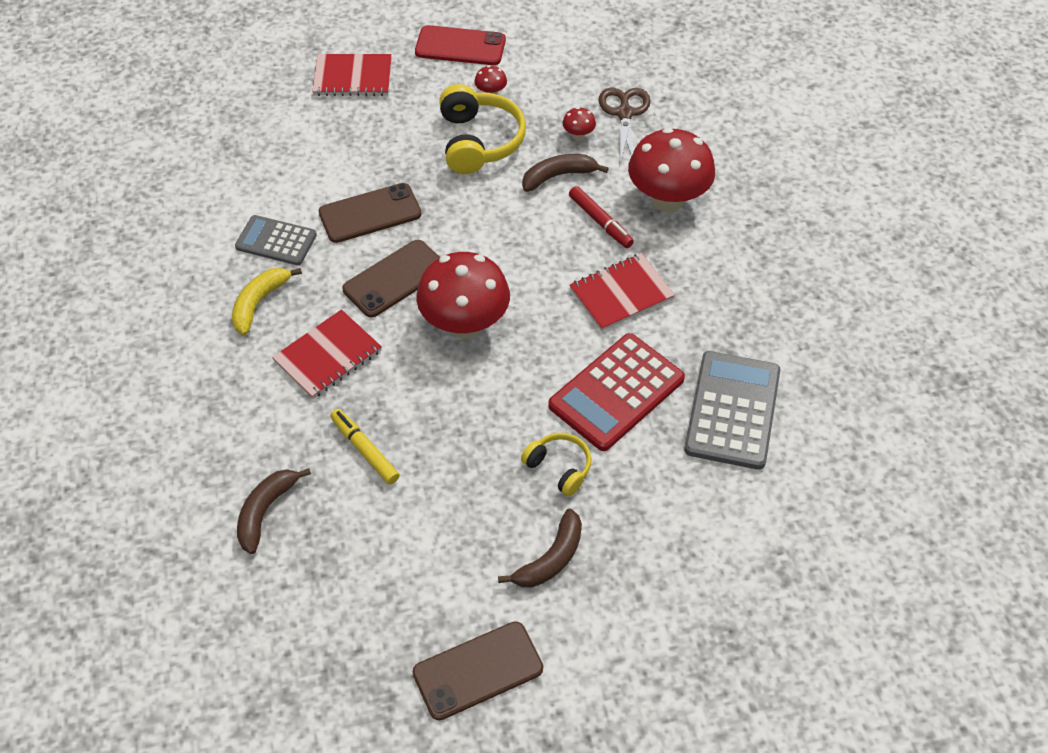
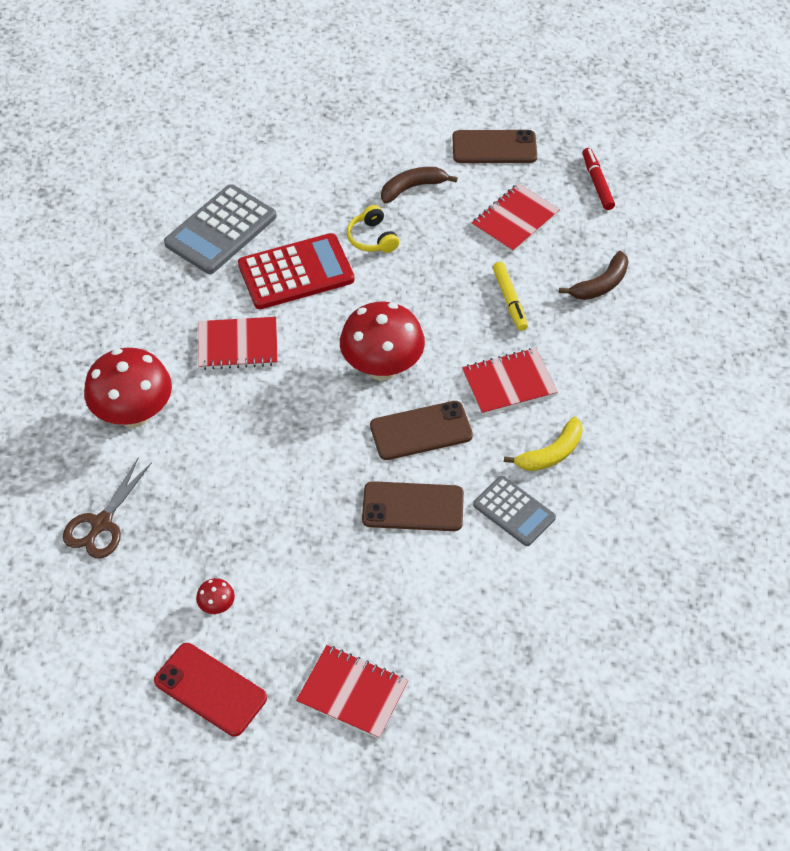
camera: 155 degrees left, 0 degrees up
(402, 562) = (515, 220): none -> red notebook
(479, 141) = (265, 549): yellow headphones -> none
(558, 176) = (214, 477): brown banana -> none
(578, 135) = (164, 516): red mushroom -> none
(600, 222) = (209, 416): red marker -> red marker (597, 183)

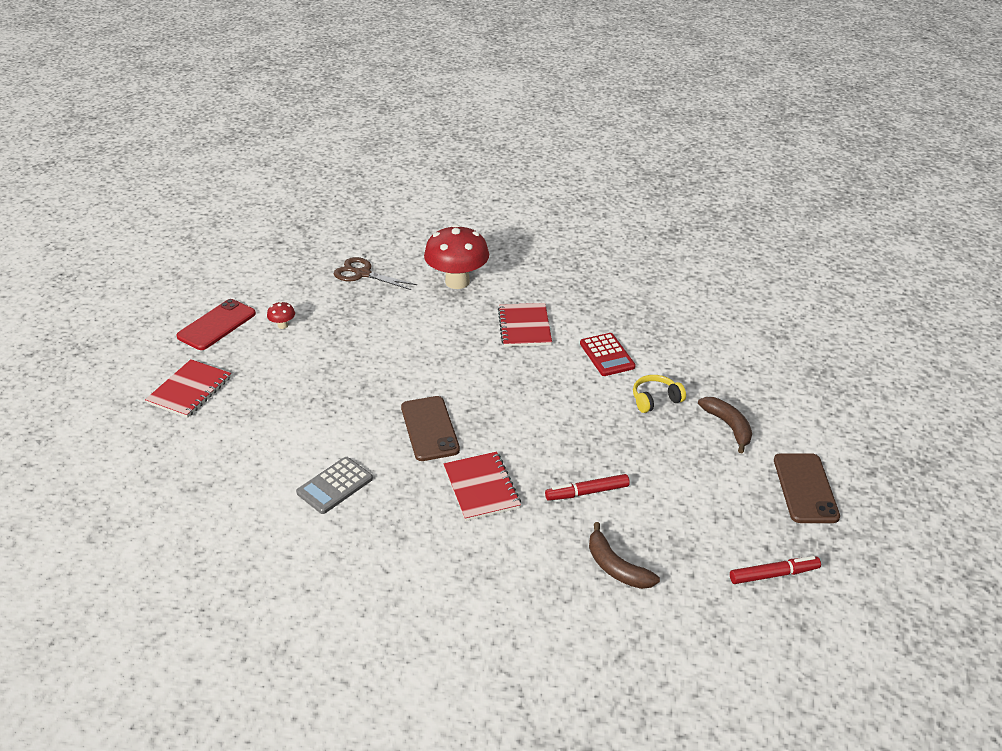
camera: 90 degrees right, 15 degrees down
(220, 230) = (649, 314): grey calculator -> none
(296, 272) = (607, 355): red calculator -> red calculator, size x0.63
(382, 368) = (500, 406): red mushroom -> none
(413, 507) = (350, 423): brown phone -> none
(509, 300) = (587, 492): yellow marker -> red marker
(515, 220) = (699, 501): red notebook -> none
(551, 453) = (396, 514): yellow banana -> none

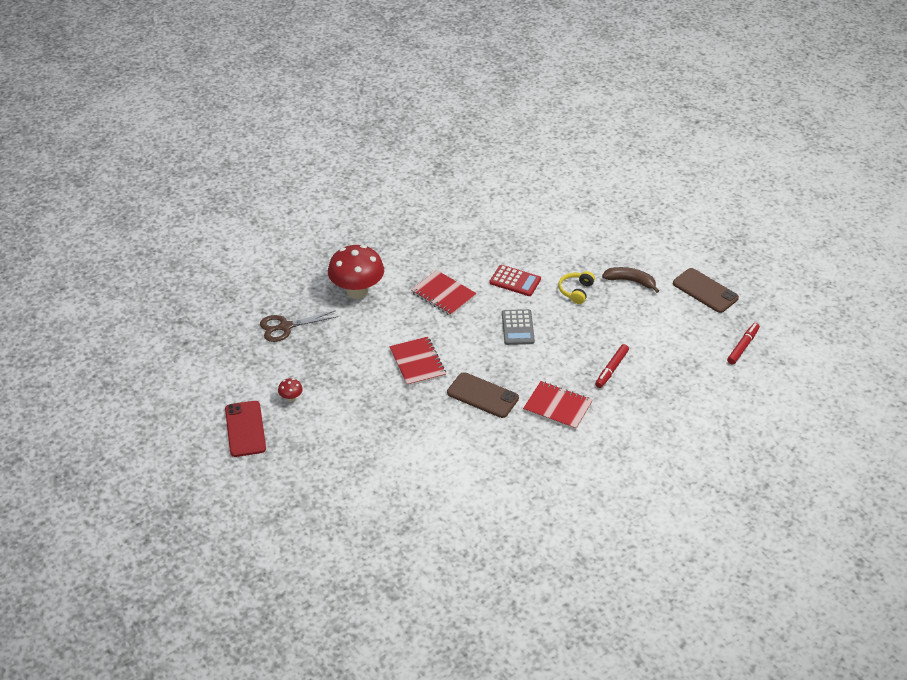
camera: 45 degrees left, 5 degrees up
(189, 390) = (302, 480): red notebook -> red notebook (417, 363)
(335, 486) = (481, 465): grey calculator -> grey calculator (517, 328)
(616, 567) = (674, 397): brown banana -> none

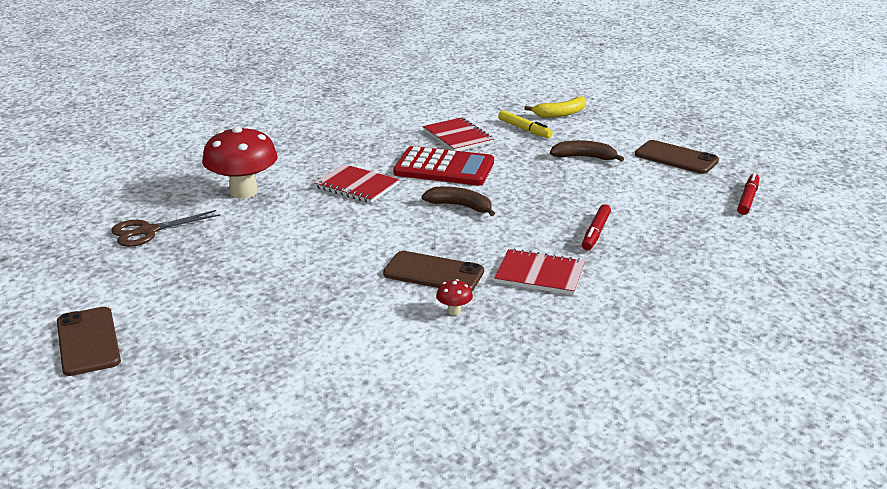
camera: 10 degrees left, 15 degrees down
(245, 429) = (88, 341): red phone -> brown phone
(291, 398) = (158, 301): red mushroom -> red mushroom (454, 311)
(417, 363) = (335, 249): red notebook -> red notebook (457, 137)
(515, 281) = (444, 168): red calculator -> red calculator, size x1.60
(517, 328) = (460, 206): grey calculator -> brown banana
(576, 291) = (522, 170): yellow headphones -> none
(592, 240) = (524, 129): none -> yellow marker
(628, 222) = (560, 114): none -> yellow banana

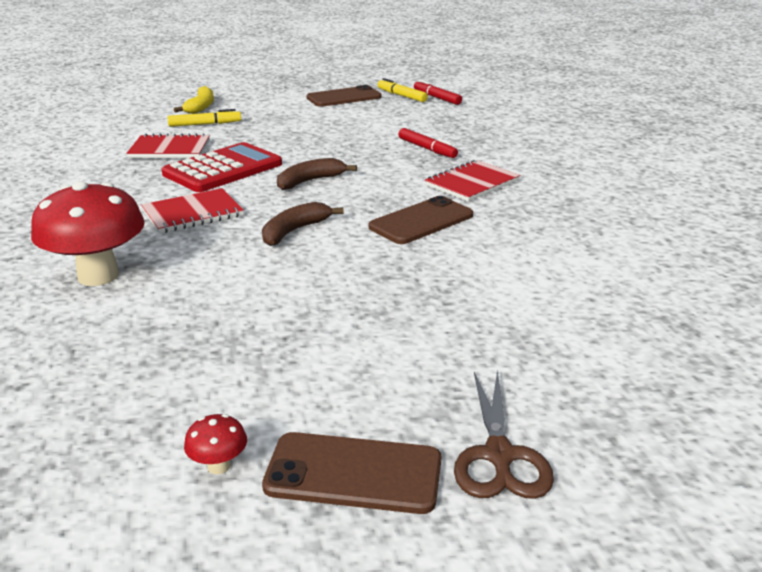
camera: 60 degrees left, 0 degrees up
(148, 231) = (97, 364): brown scissors -> brown scissors (499, 455)
(454, 311) = (499, 229): red mushroom -> red mushroom (219, 466)
(584, 157) = (294, 120): brown banana -> brown banana (294, 231)
(725, 181) = (401, 96): none -> yellow marker

